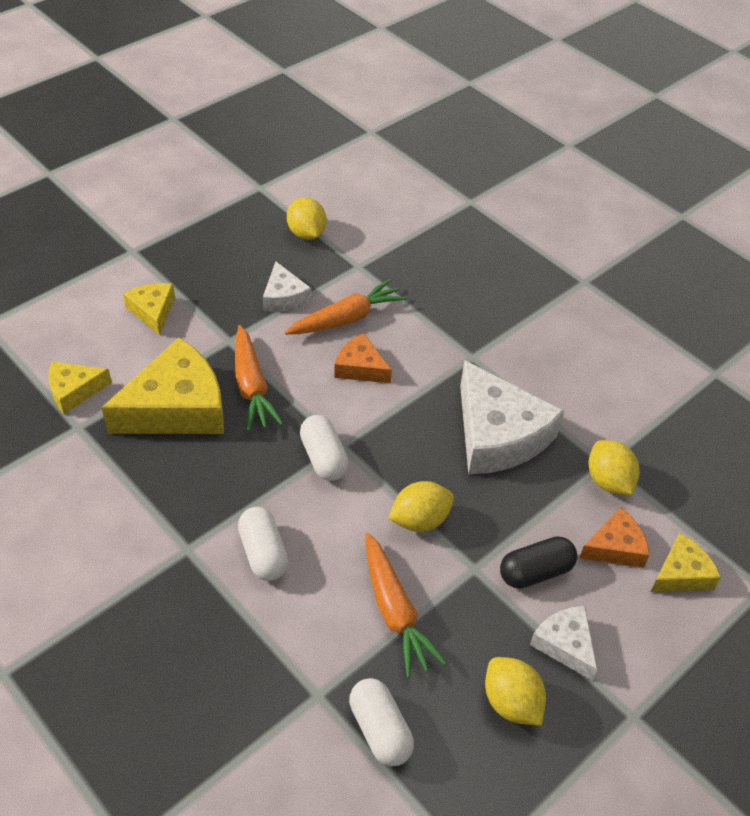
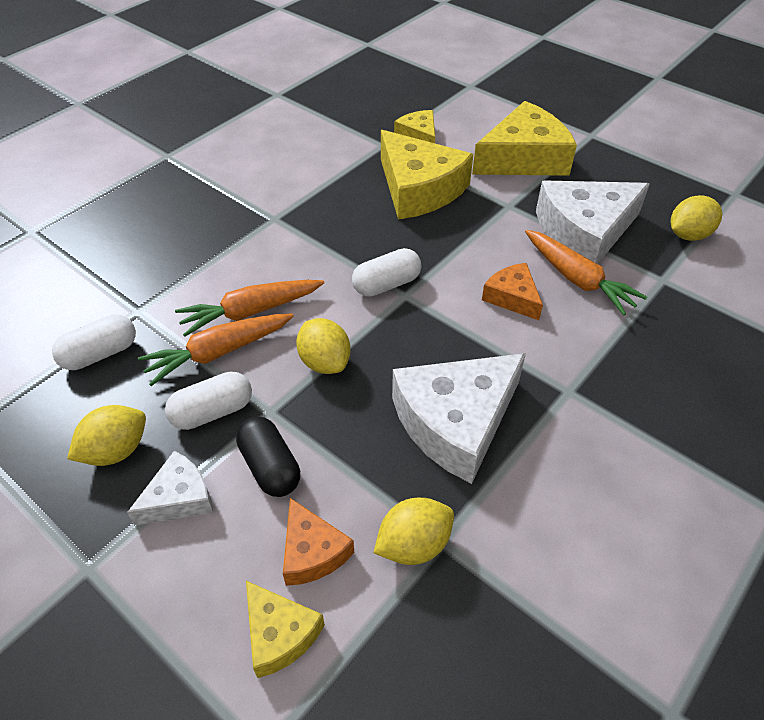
camera: 85 degrees right, 0 degrees up
(153, 311) = (524, 158): yellow cheese -> yellow cheese, size x1.92
(252, 386) = (458, 227): orange carrot -> orange carrot (251, 312)
(263, 553) = (274, 260): white capsule -> white capsule (212, 412)
(284, 297) = (584, 232): white cheese -> white cheese, size x1.92
(360, 367) = (512, 297): orange cheese -> orange cheese turned 60 degrees counterclockwise

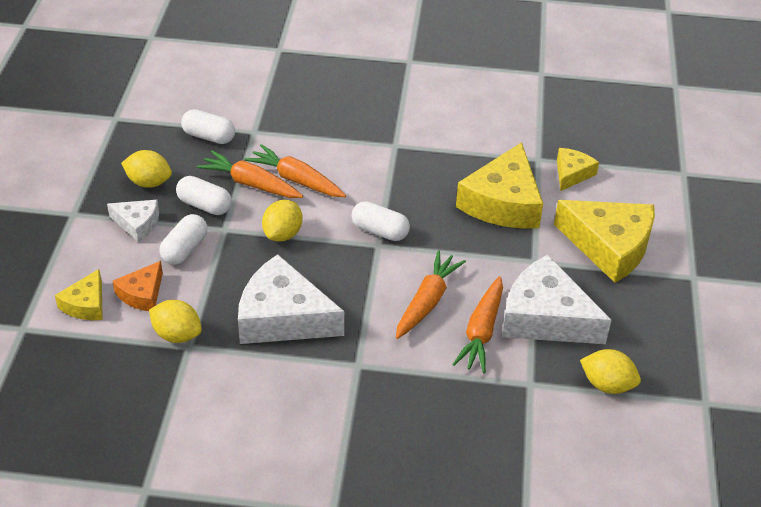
camera: 55 degrees right, 5 degrees down
(270, 467) = (185, 249): black capsule -> white capsule
(512, 297) = (427, 302): orange cheese -> orange carrot

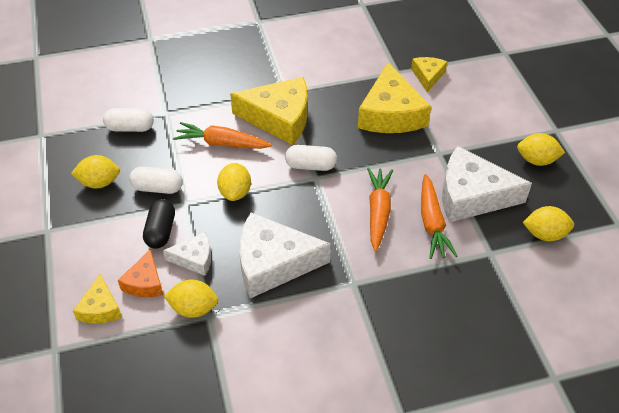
camera: 20 degrees left, 5 degrees up
(137, 224) = (108, 222): white cheese -> white cheese (194, 259)
(185, 249) = (161, 231): white capsule -> black capsule
(251, 184) = (186, 158): orange carrot -> none
(609, 246) = (486, 125): yellow cheese -> yellow cheese (279, 118)
(647, 303) = (536, 160): none -> yellow lemon

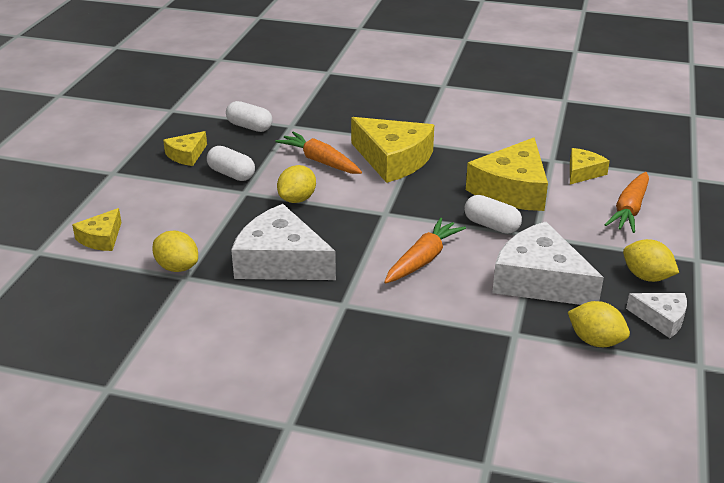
camera: 30 degrees right, 15 degrees down
(99, 182) = (186, 155): yellow lemon -> yellow cheese
(145, 282) = (155, 234): orange cheese -> none
(161, 231) = (204, 204): black capsule -> none
(194, 259) = (213, 233): white cheese -> white cheese (661, 319)
(311, 166) = (389, 203): white capsule -> white capsule (491, 225)
(432, 223) = (472, 287): orange carrot -> orange carrot (629, 210)

